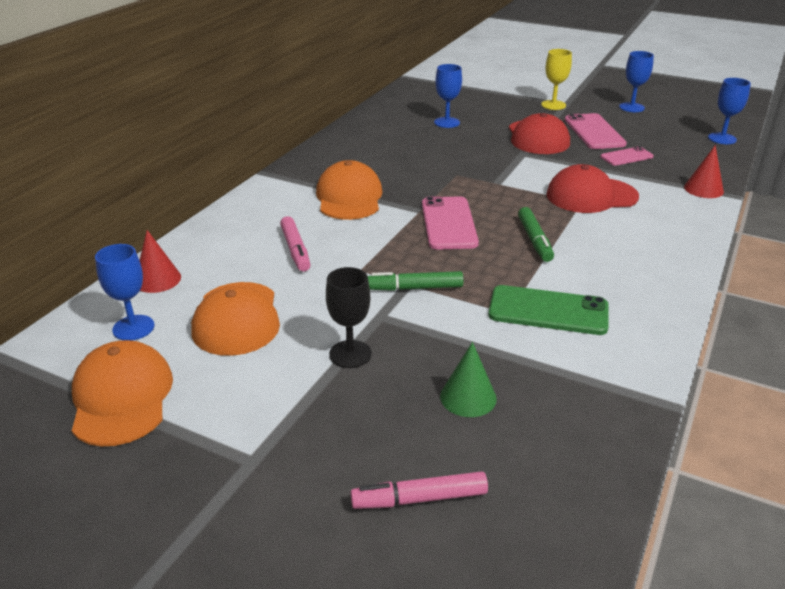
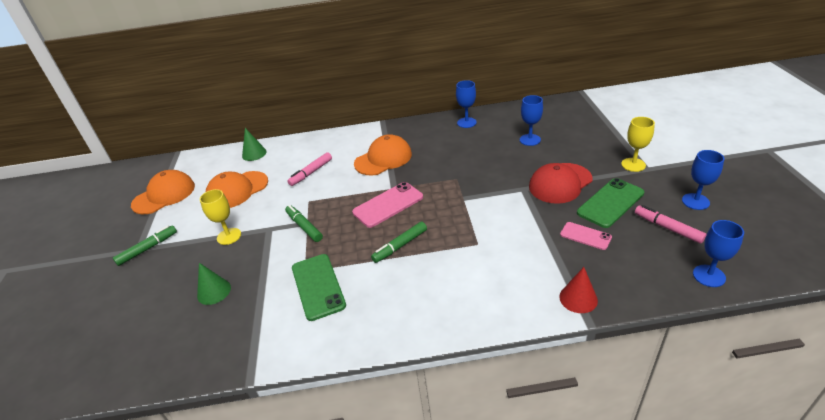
camera: 60 degrees right, 5 degrees up
(133, 328) = (213, 170): blue goblet -> blue goblet (466, 122)
(157, 279) = (254, 153): red cone -> green cone
(267, 448) = (147, 249): none -> green marker
(350, 354) = (229, 236): black goblet -> yellow goblet
(420, 499) = (130, 310): pink marker -> pink marker (668, 228)
(591, 196) = (493, 244): red cap -> none
(594, 132) = (610, 203): pink phone -> green phone

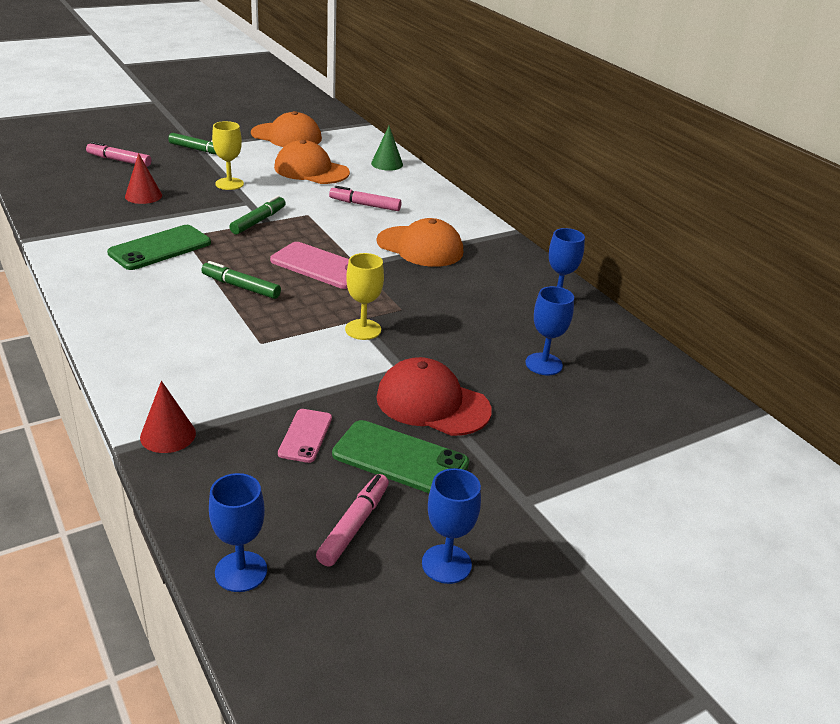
camera: 60 degrees right, 5 degrees down
(125, 305) = (119, 160): none -> pink marker
(214, 291) = (143, 196): green cone -> red cone
(633, 165) = (529, 484): yellow goblet -> yellow goblet (363, 329)

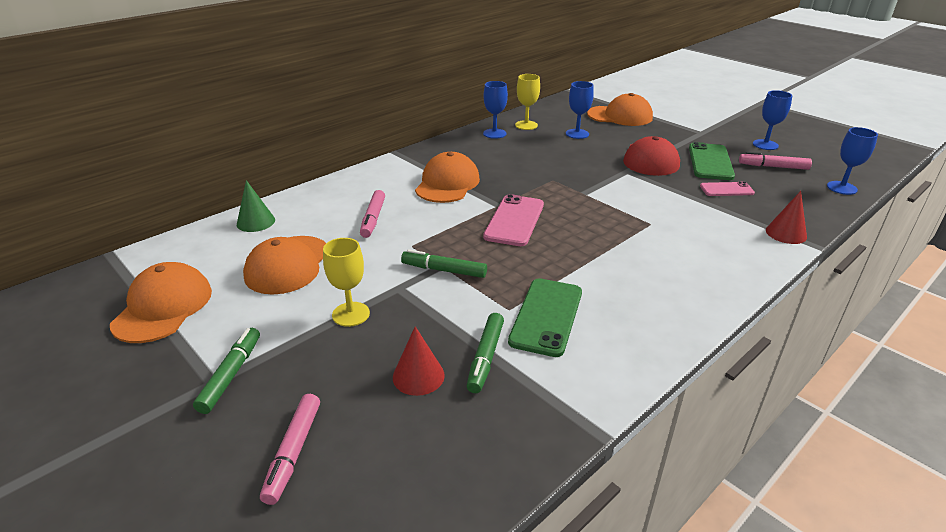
camera: 100 degrees left, 0 degrees up
(160, 248) = (546, 316): green phone -> green phone turned 75 degrees clockwise
(241, 287) = (581, 250): green marker -> green marker (486, 357)
(363, 329) = (594, 189): yellow goblet -> yellow goblet (526, 125)
(617, 430) = (620, 116): none -> orange cap

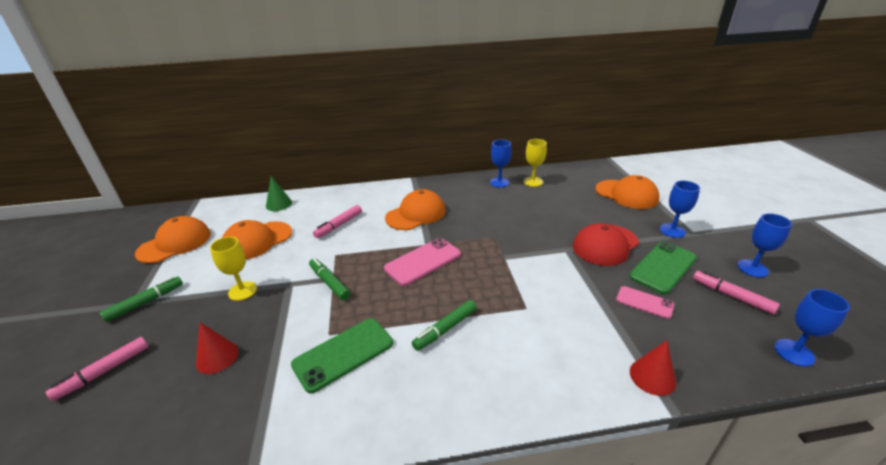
camera: 35 degrees right, 0 degrees up
(486, 357) = (267, 366): green marker -> green marker (445, 329)
(577, 134) = (566, 201): blue goblet -> blue goblet (672, 230)

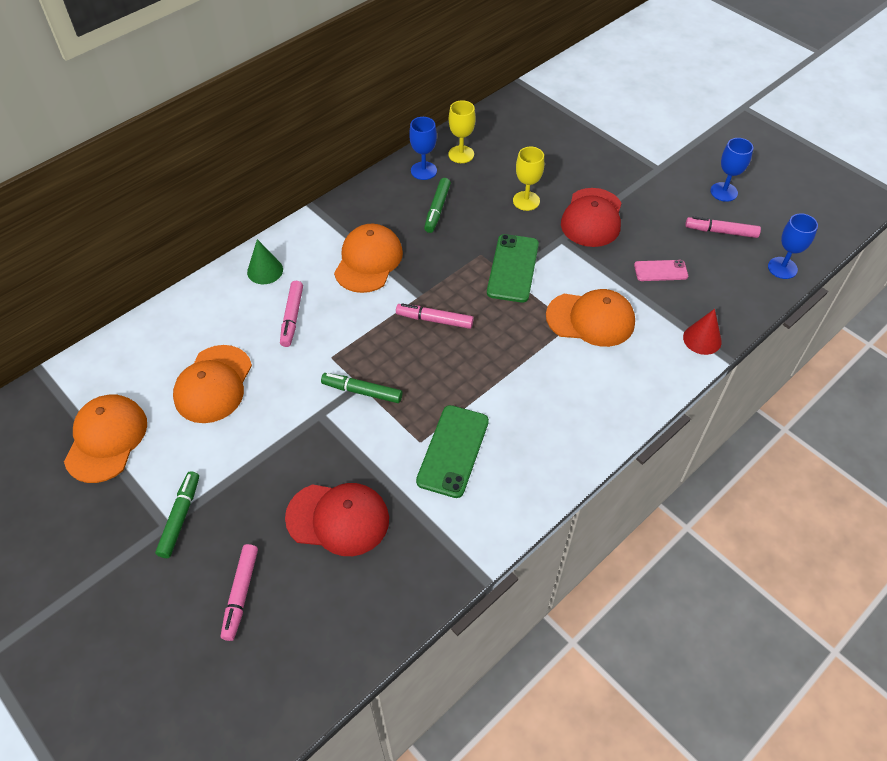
camera: 35 degrees left, 20 degrees up
(217, 357) = (338, 519): red cone -> red cap
(242, 291) = (277, 448): yellow goblet -> yellow goblet (526, 201)
(279, 204) = (174, 322): green cone -> green cone (265, 270)
(423, 261) = (435, 320): pink phone -> pink marker
(445, 329) = (520, 381): green marker -> green marker (437, 209)
(626, 194) = (571, 136): orange cap -> orange cap (590, 319)
(663, 267) = (655, 223): green phone -> green phone (513, 268)
(672, 230) = (640, 172): blue goblet -> none

